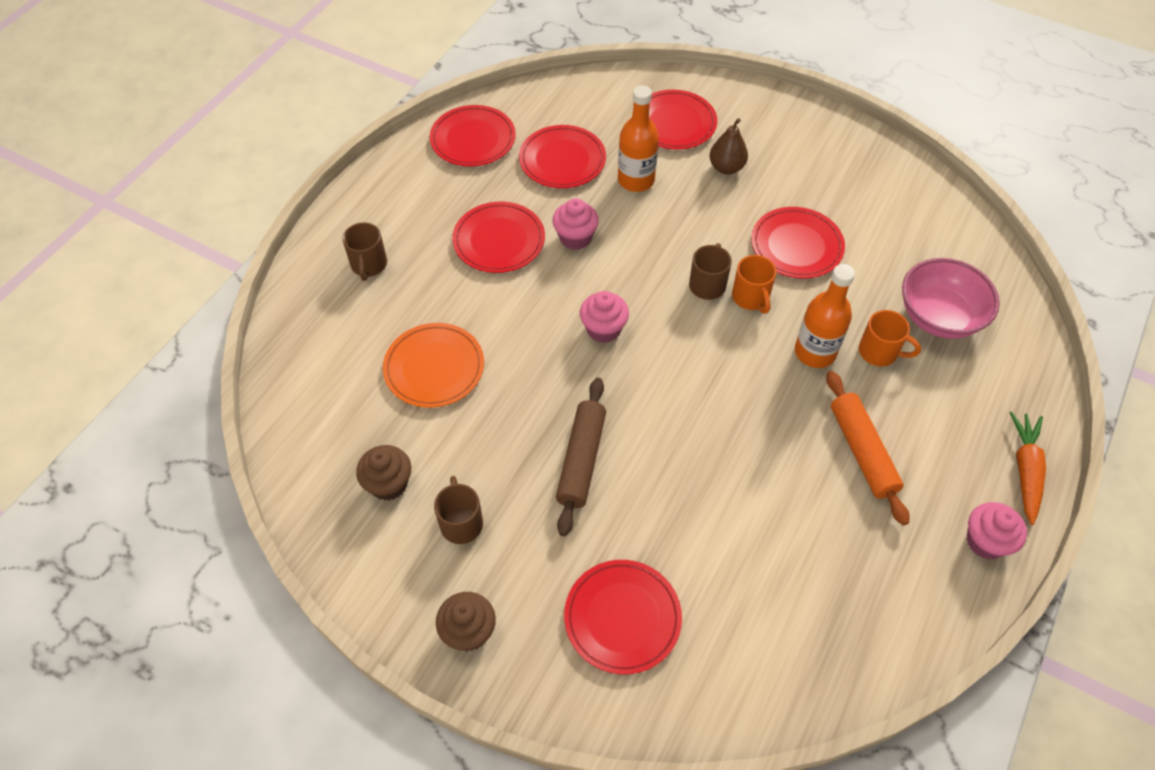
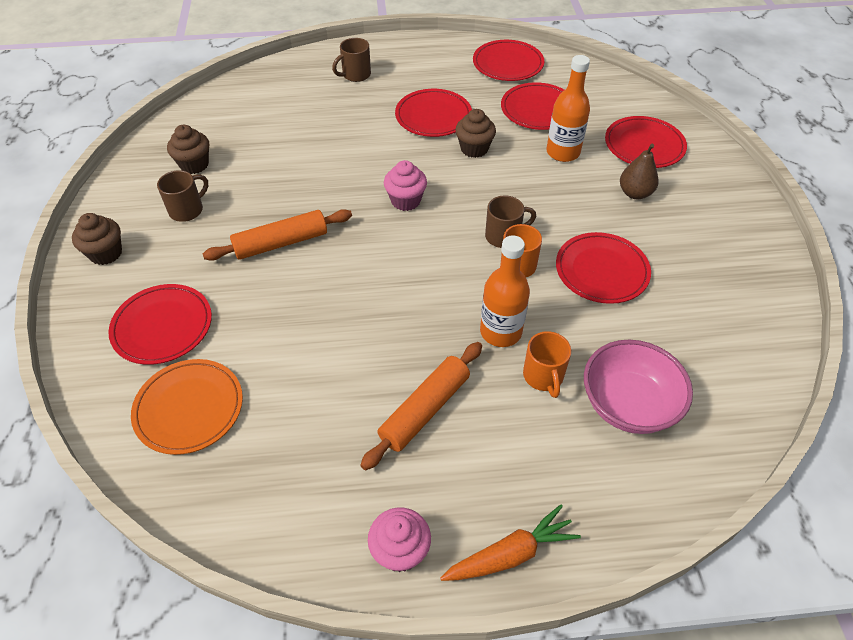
camera: 55 degrees right, 5 degrees down
(434, 368) = (300, 140): orange plate -> orange plate (189, 408)
(575, 238) = (474, 149): pink cupcake -> brown cupcake
(581, 460) = (281, 243): brown rolling pin -> orange rolling pin

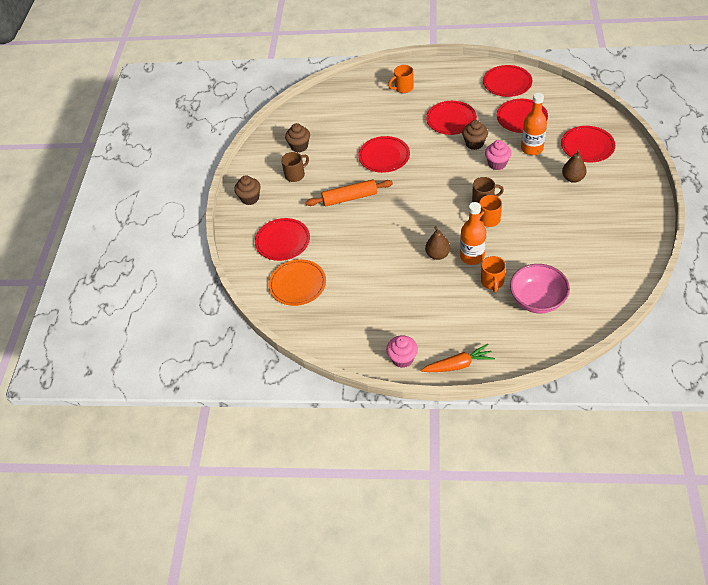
camera: 15 degrees right, 0 degrees up
(355, 75) = (403, 88): brown mug -> orange mug
(405, 201) = (426, 176): pink cupcake -> pink cupcake (497, 164)
(425, 410) = (423, 294): orange rolling pin -> none
(441, 332) = (437, 254): none -> brown pear
(601, 271) = (539, 225): red plate -> red plate (384, 156)

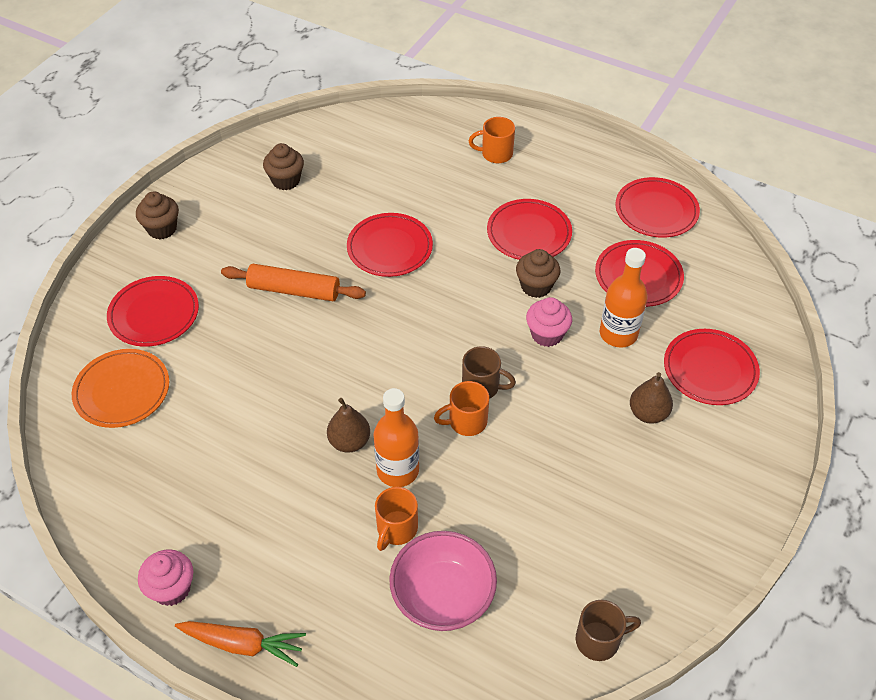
camera: 20 degrees right, 0 degrees up
(295, 175) = (248, 221): brown mug -> brown mug (599, 640)

